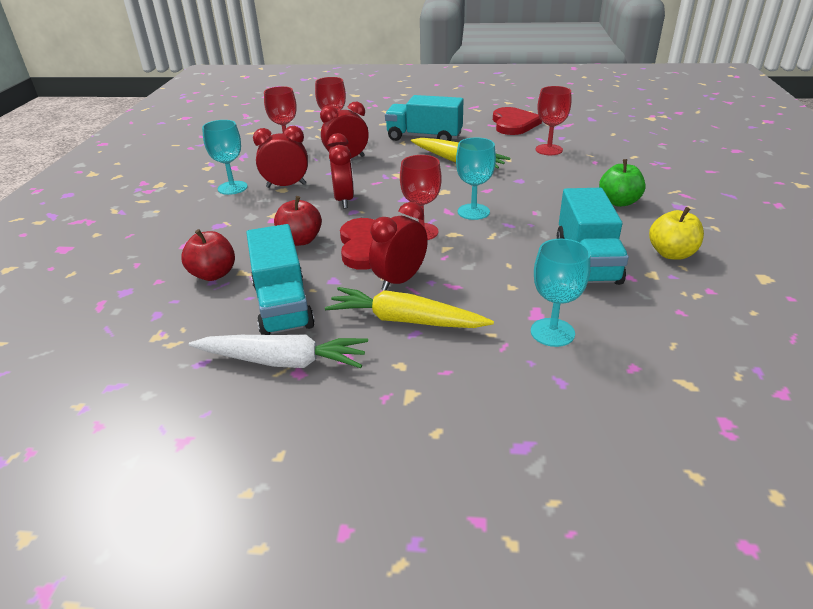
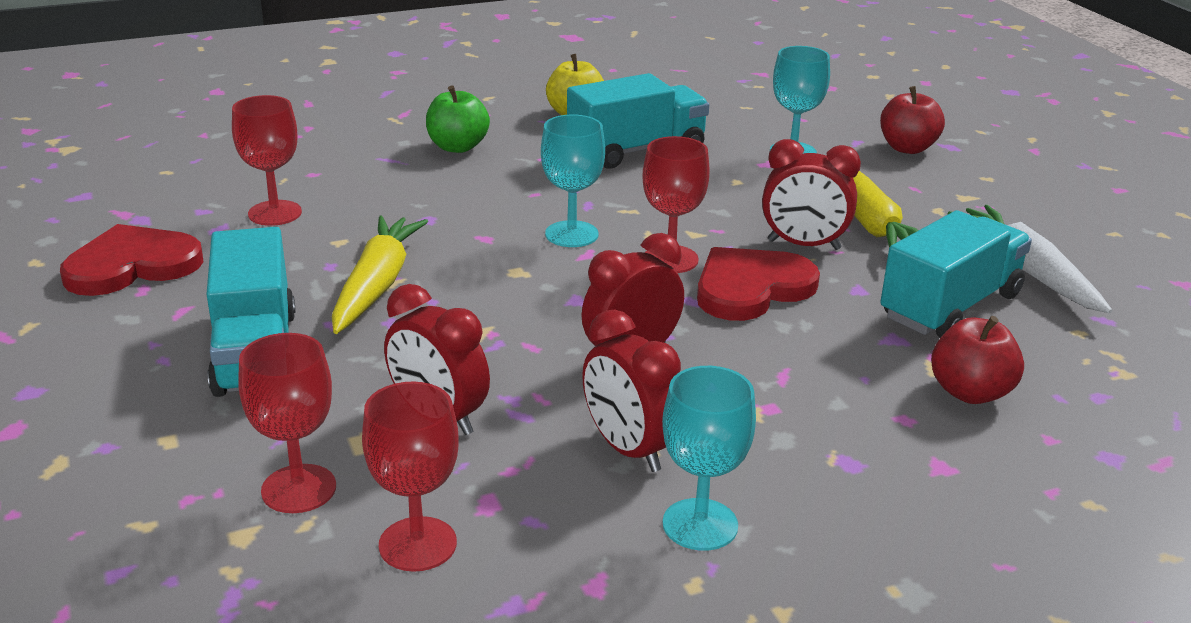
camera: 120 degrees left, 5 degrees down
(300, 240) = (799, 351): red apple -> red apple (907, 148)

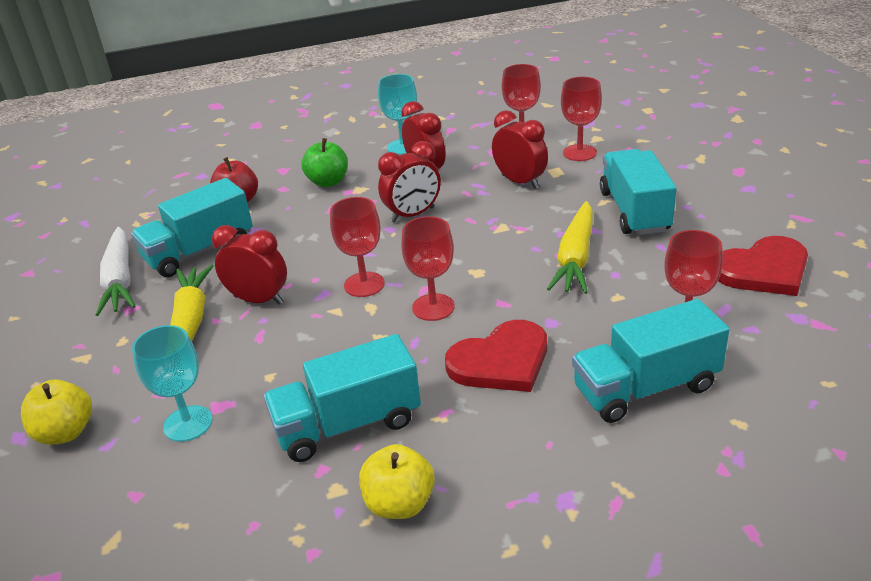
camera: 170 degrees left, 5 degrees up
(346, 169) = (645, 388): none -> turquoise truck
(457, 147) = (538, 429): green apple -> green apple (328, 182)
(571, 234) = (433, 307): turquoise goblet -> red goblet
(751, 288) = (318, 262): red heart -> red heart (501, 361)
(907, 148) = (65, 432): red apple -> yellow apple

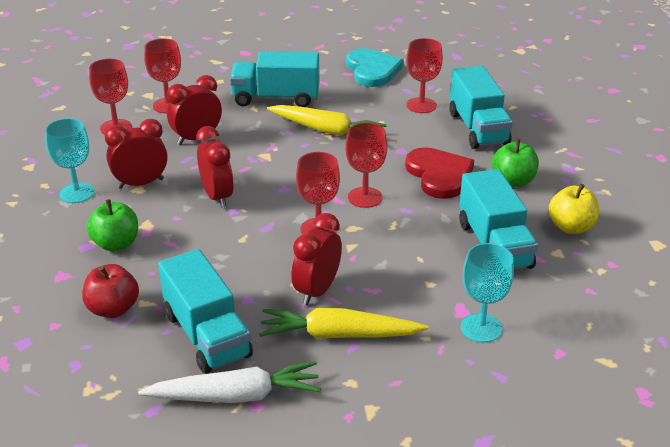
camera: 85 degrees left, 0 degrees up
(65, 432) = (481, 407): yellow apple -> none
(507, 435) = (513, 181): none -> green apple
(763, 270) = (372, 70): red heart -> turquoise heart

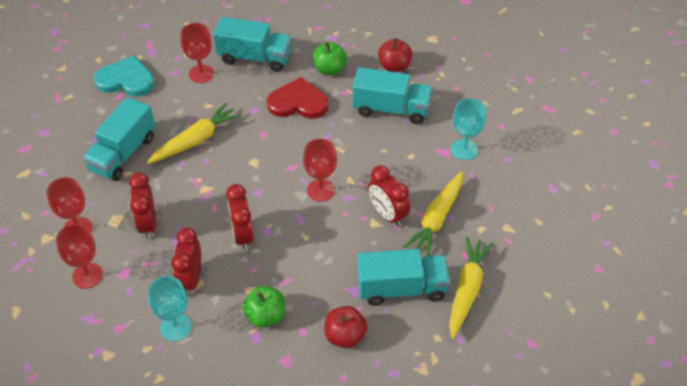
camera: 65 degrees left, 15 degrees up
(217, 197) = (242, 235): red clock -> red clock turned 105 degrees counterclockwise
(235, 396) = (466, 290): white carrot -> yellow carrot
(365, 197) = (299, 151): red goblet -> none
(571, 227) = (394, 66): yellow apple -> red apple

